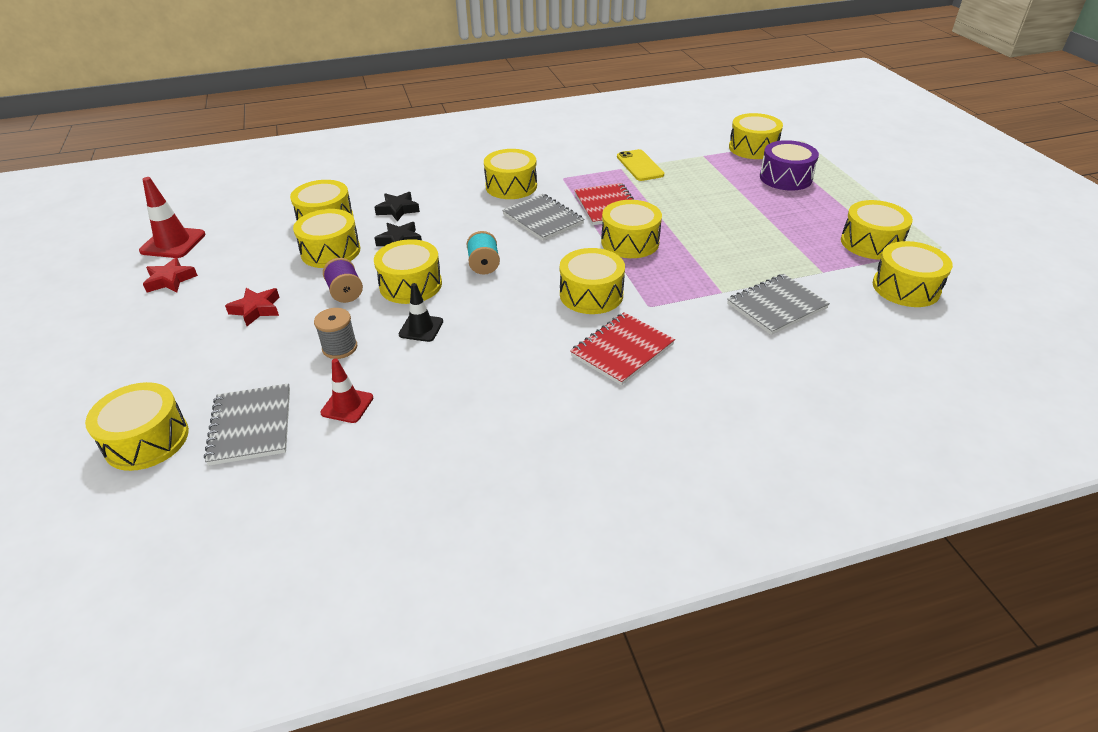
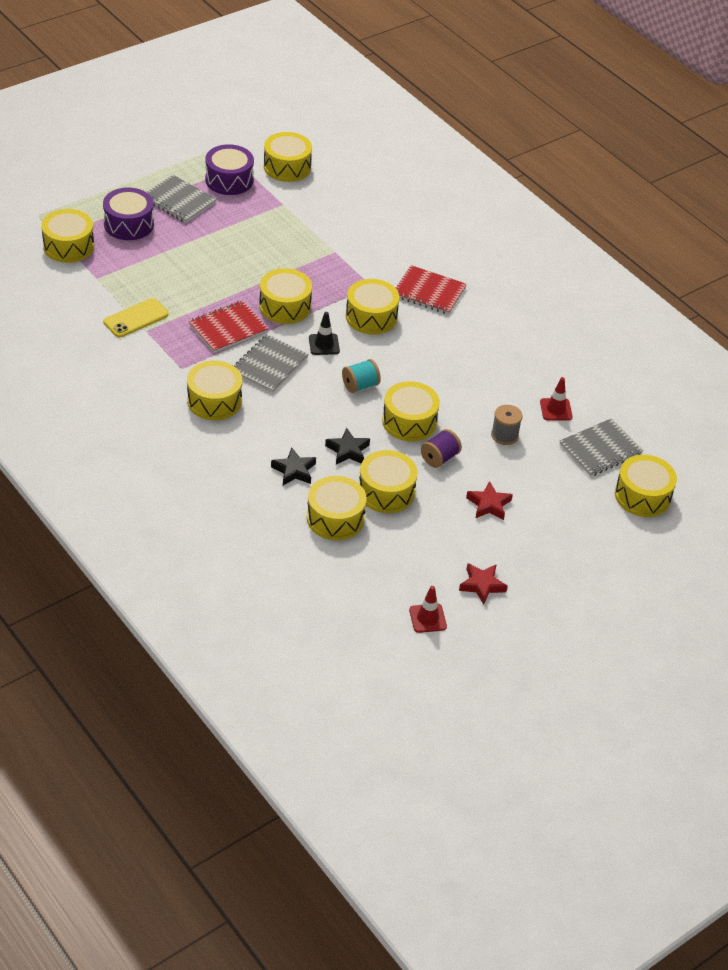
camera: 115 degrees left, 5 degrees up
(173, 243) = (427, 618): red traffic cone -> red traffic cone, size x0.64
(421, 328) = (459, 398): black traffic cone -> black traffic cone (324, 344)
(776, 306) = (340, 225): grey notebook -> grey notebook (179, 201)
(871, 243) = (229, 180): yellow drum -> purple drum

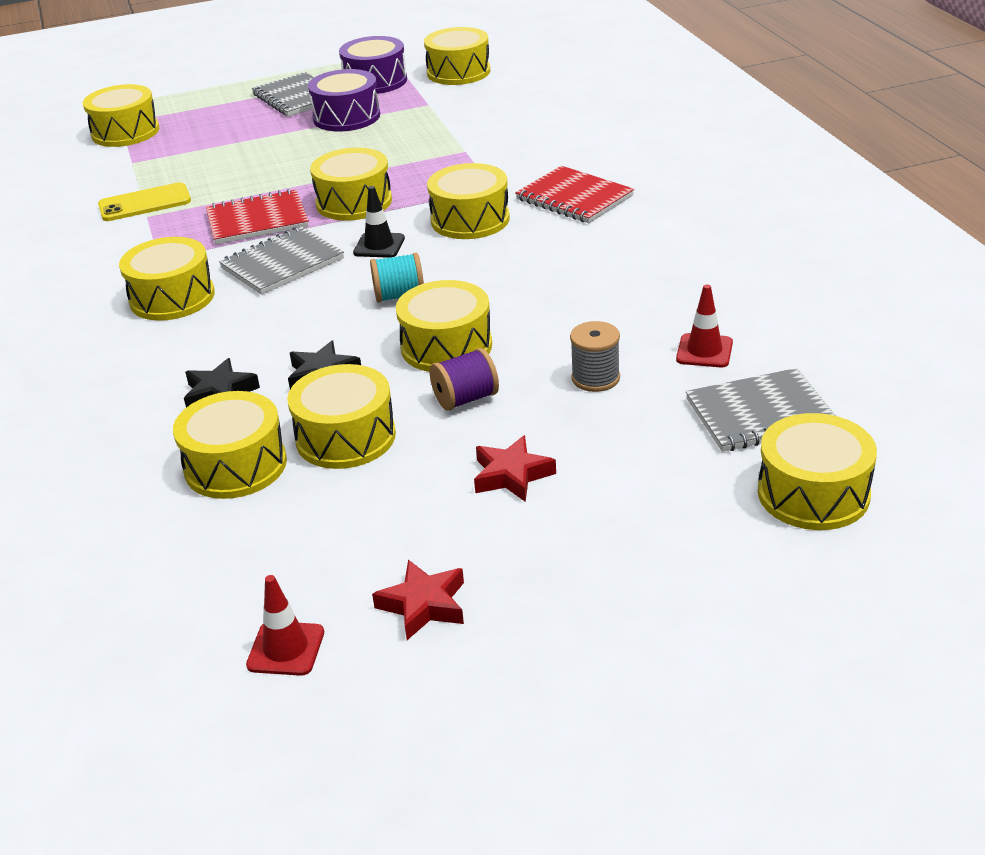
camera: 25 degrees right, 10 degrees down
(129, 224) = (216, 115): purple drum -> purple drum (346, 117)

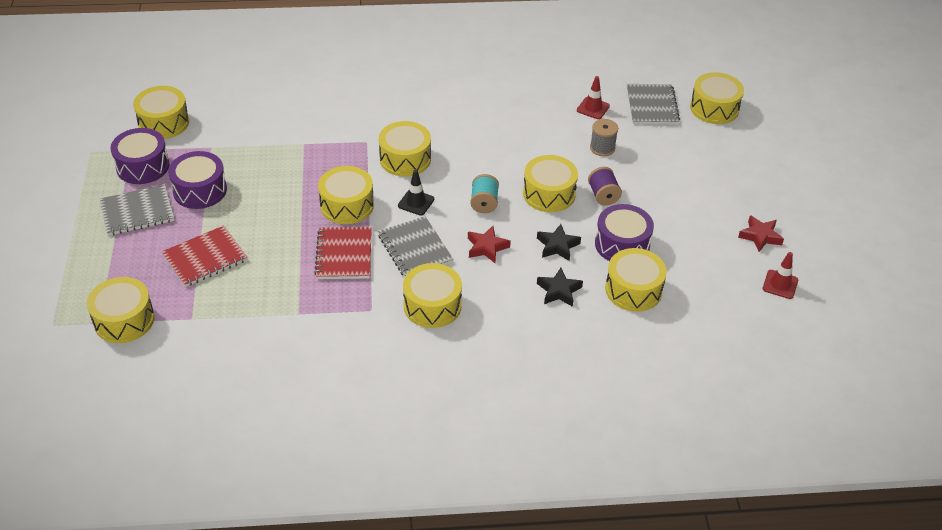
camera: 80 degrees left, 10 degrees up
(145, 203) = (275, 313): yellow phone -> none
(345, 437) = (622, 244): yellow drum -> purple drum
(512, 475) = (674, 192): red star -> red star (487, 247)
(574, 198) = (403, 113): red notebook -> red notebook (205, 258)

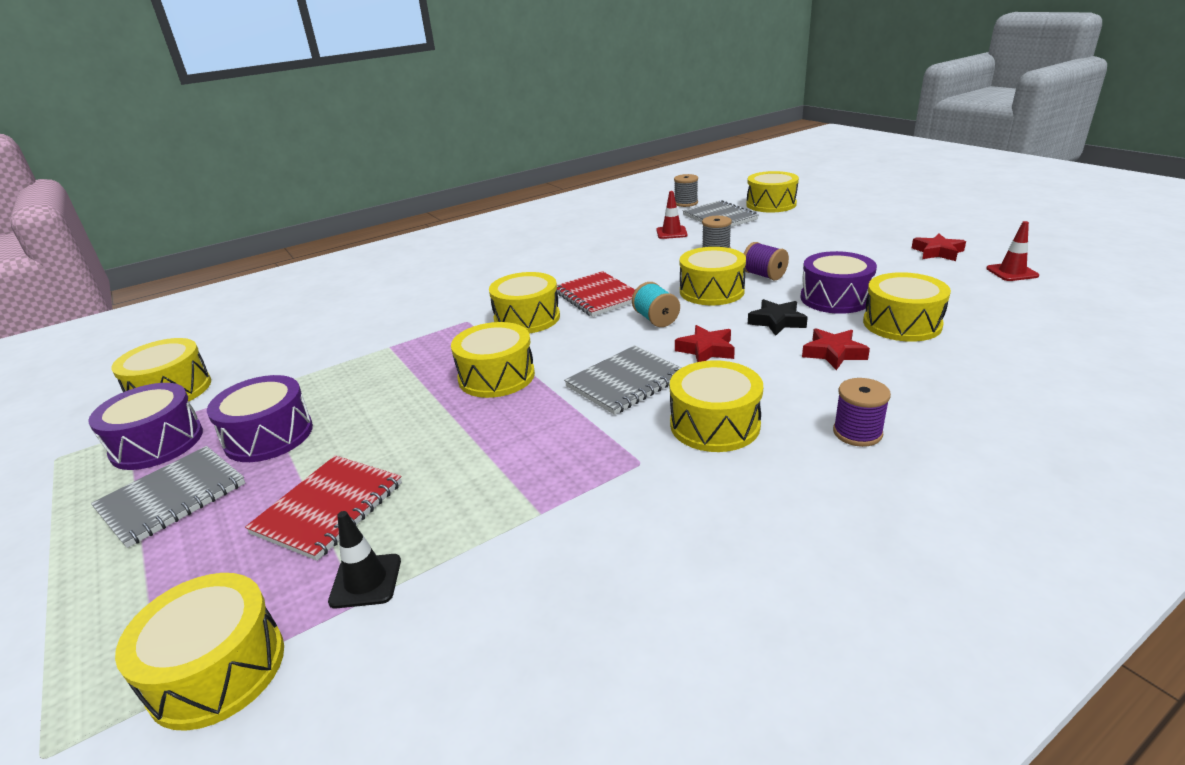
camera: 25 degrees left, 15 degrees down
(344, 255) = (541, 422): red notebook -> red notebook (597, 296)
(415, 249) = (625, 382): grey notebook -> grey notebook turned 75 degrees counterclockwise
(416, 202) = (579, 345): black traffic cone -> black traffic cone (366, 581)
(500, 351) = (857, 433): none -> purple spool
(559, 291) = (833, 353): black star -> red star
(647, 70) = (686, 203): none -> grey spool

